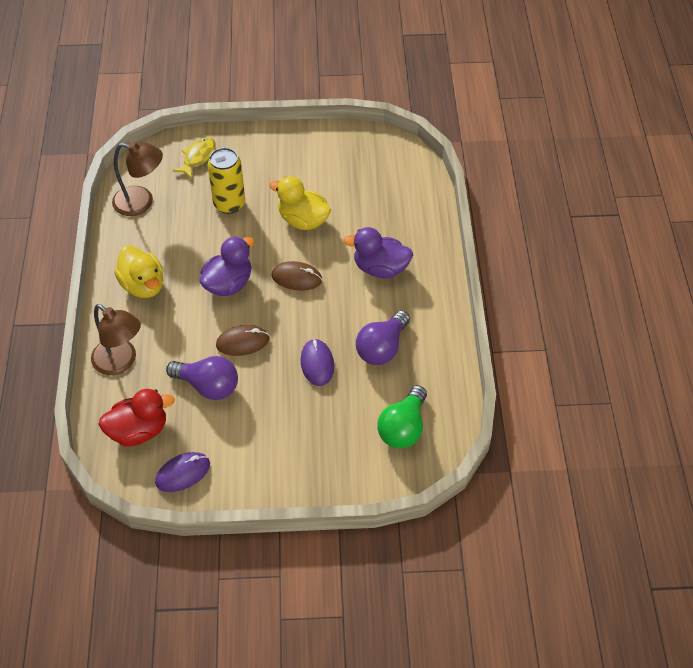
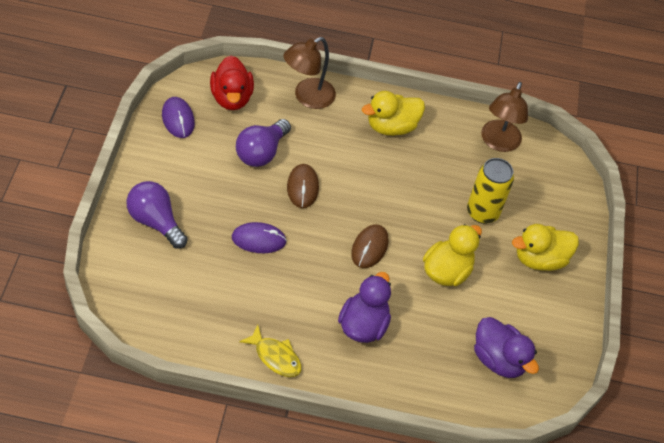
camera: 95 degrees right, 0 degrees up
(198, 157) = (554, 198): yellow fish -> yellow fish (275, 357)
(228, 284) = (376, 191): purple duck -> purple duck (498, 359)
(268, 161) = (539, 259): none -> yellow duck
(382, 348) = (259, 298): purple light bulb -> purple light bulb (155, 222)
(403, 428) = (160, 290): green light bulb -> none

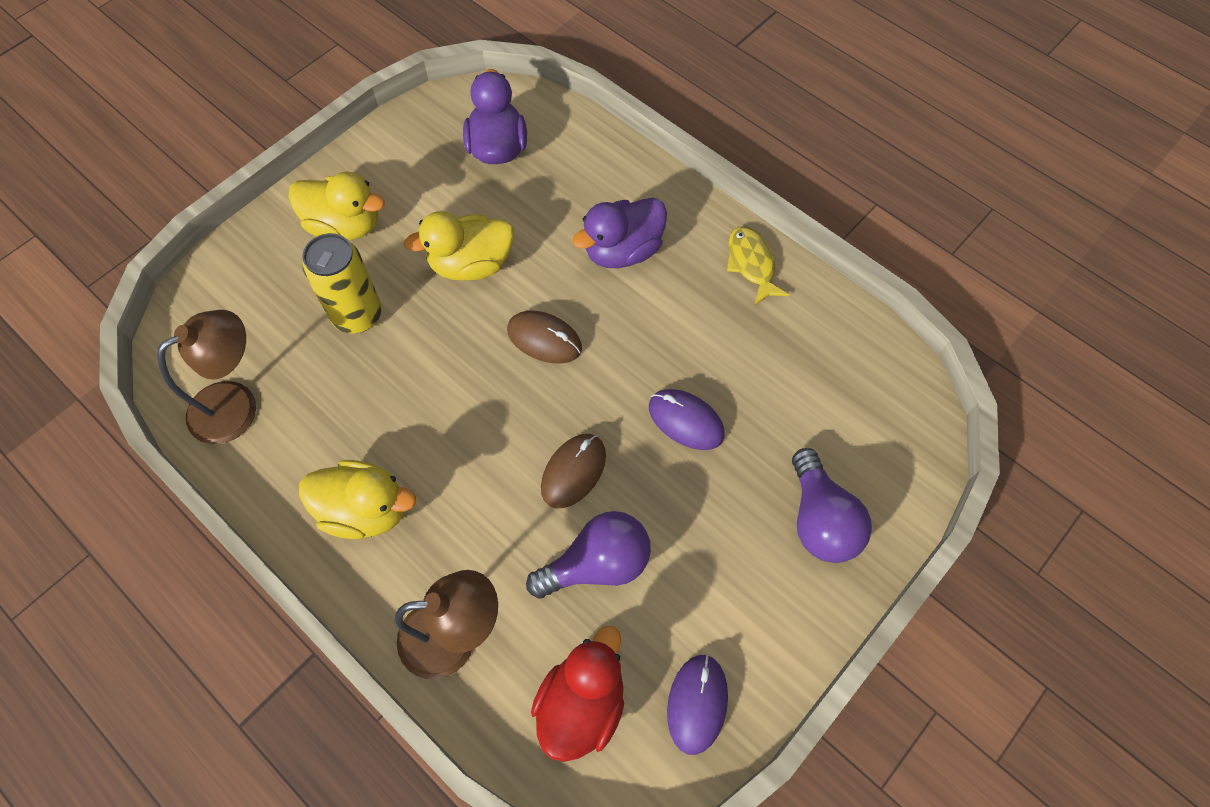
camera: 140 degrees left, 10 degrees up
(369, 247) = (544, 339): brown mouse -> brown mouse turned 60 degrees clockwise

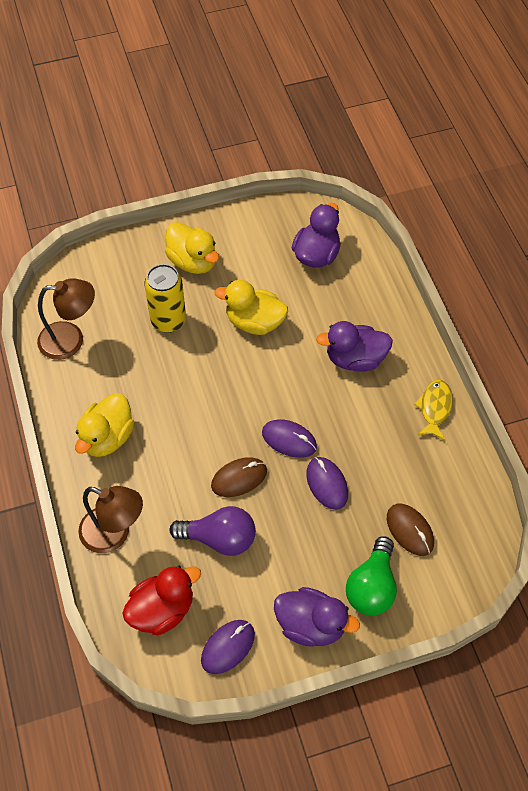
camera: 30 degrees right, 5 degrees down
(365, 510) = (107, 437): yellow duck -> yellow duck turned 75 degrees clockwise
(544, 339) = (271, 390): brown mouse -> brown mouse (410, 530)
(605, 390) = (289, 440): none -> purple mouse
(780, 612) = (311, 625): none -> purple duck
(820, 520) = (372, 587): purple light bulb -> green light bulb

